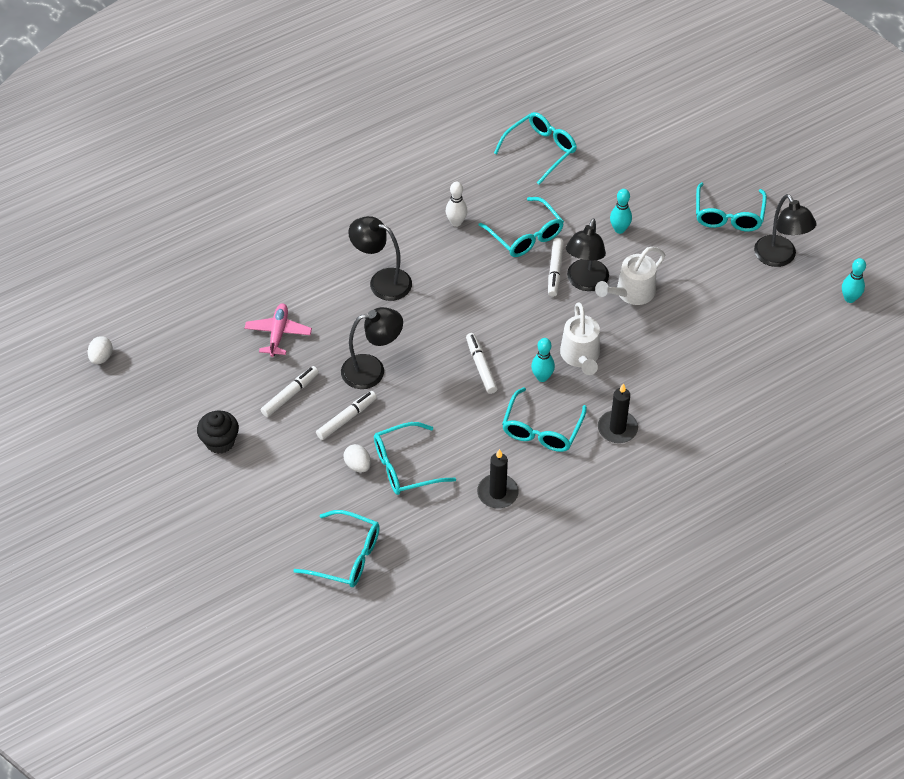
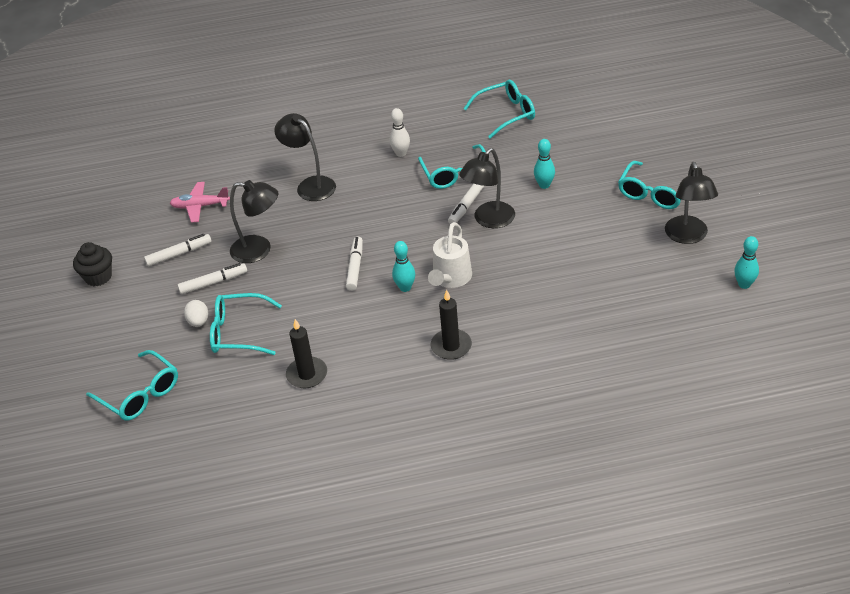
camera: 25 degrees right, 10 degrees down
(101, 357) = (51, 195): white egg -> none
(278, 333) = (200, 206): pink plane -> pink plane turned 120 degrees counterclockwise
(541, 429) = (379, 331): turquoise glasses -> none
(631, 293) = (527, 237): white watering can -> none

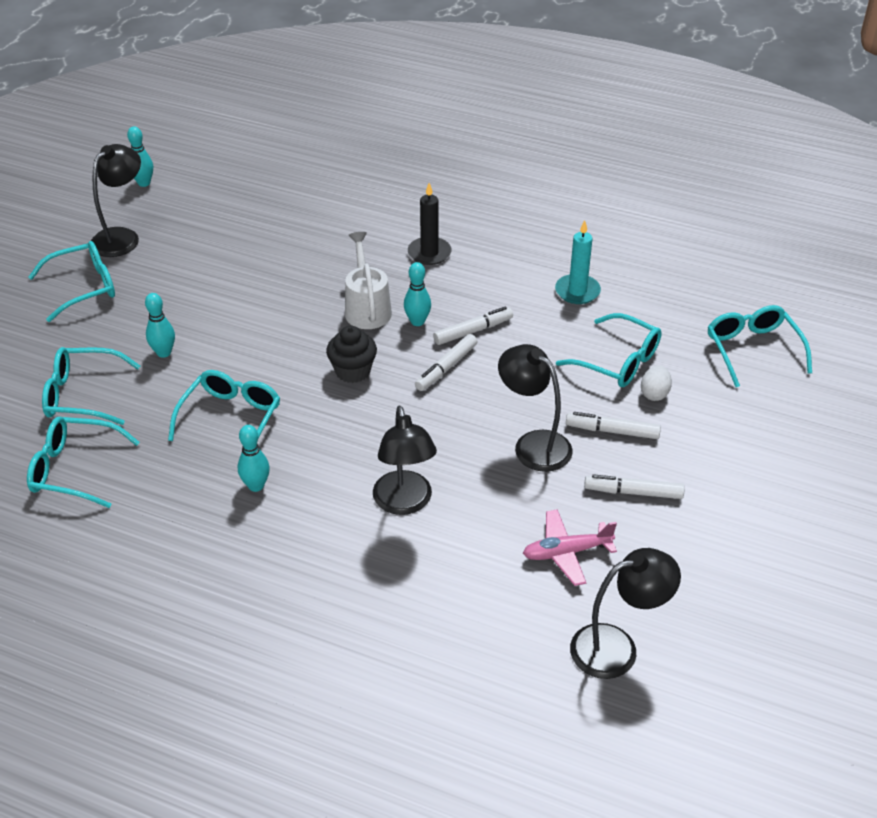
camera: 150 degrees left, 0 degrees up
(98, 277) = (752, 514): black cupcake -> black cupcake (353, 371)
(200, 206) = (566, 552): pink plane -> pink plane turned 135 degrees clockwise
(307, 374) = (577, 291): black candle -> turquoise candle
(401, 153) = (256, 486): white bowling pin -> turquoise bowling pin
(450, 279) = (367, 308): white watering can -> white watering can turned 60 degrees counterclockwise
(466, 206) = (265, 373): white marker -> white marker (473, 331)
(489, 220) = (264, 345): black lamp -> black lamp (617, 647)
(556, 143) = (82, 395): none -> turquoise glasses

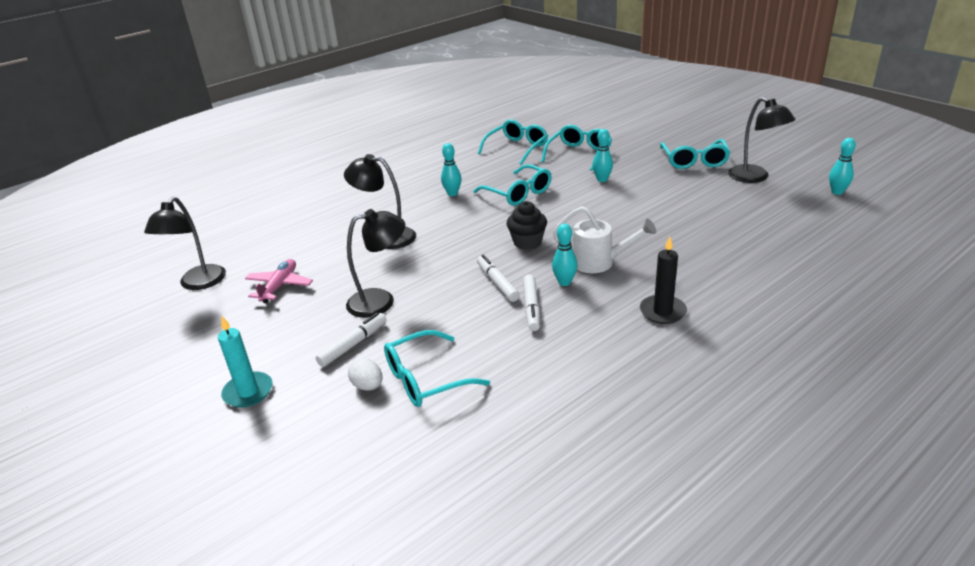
camera: 120 degrees right, 10 degrees down
(577, 291) = (544, 389): turquoise candle -> turquoise candle (248, 392)
(633, 492) = (288, 332): white marker -> none
(752, 350) = (356, 490): turquoise glasses -> none

